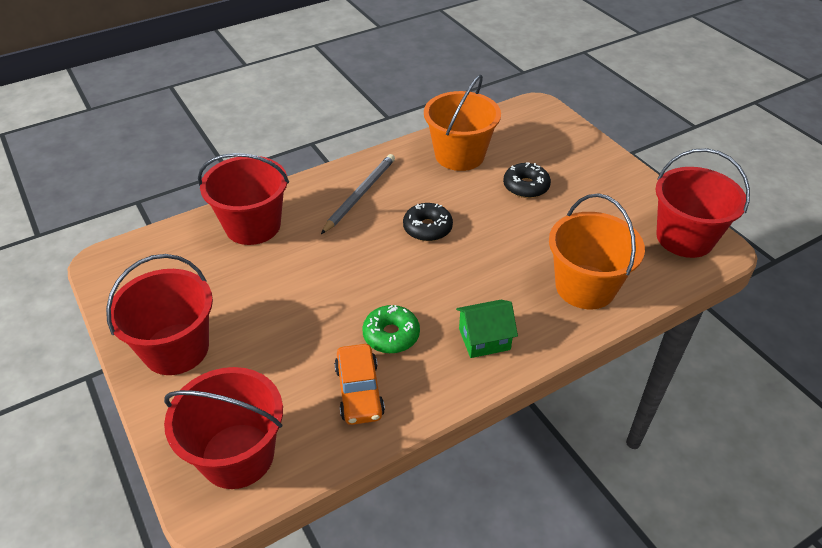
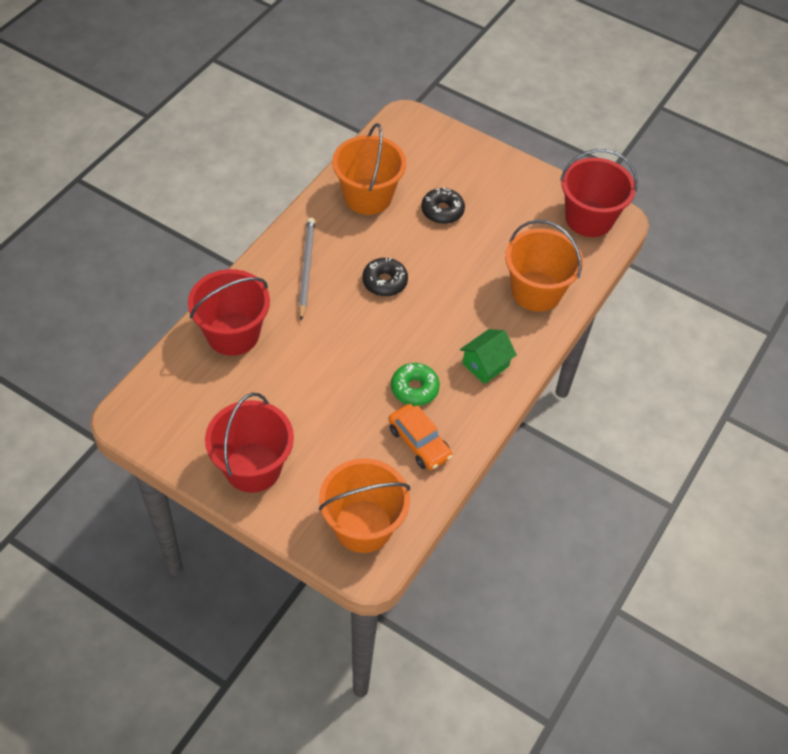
camera: 30 degrees left, 10 degrees up
(237, 455) = (363, 526): red bucket -> orange bucket

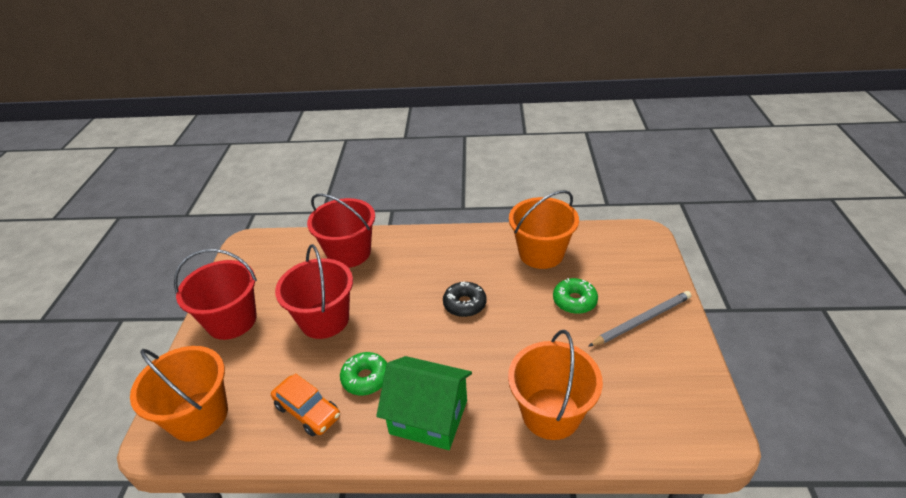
camera: 65 degrees right, 15 degrees down
(306, 268) = (439, 257): grey pencil -> grey pencil (642, 320)
(419, 442) = (308, 411): orange car -> orange car turned 75 degrees counterclockwise
(442, 211) = (574, 301): black donut -> green donut
(485, 365) = (428, 417): green house -> green house, size x1.65
(589, 219) = (688, 412): red bucket -> red bucket (324, 320)

